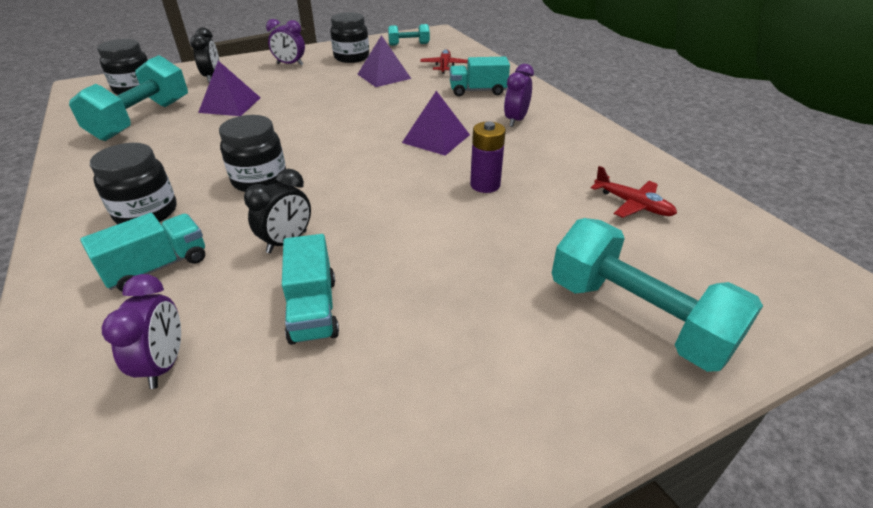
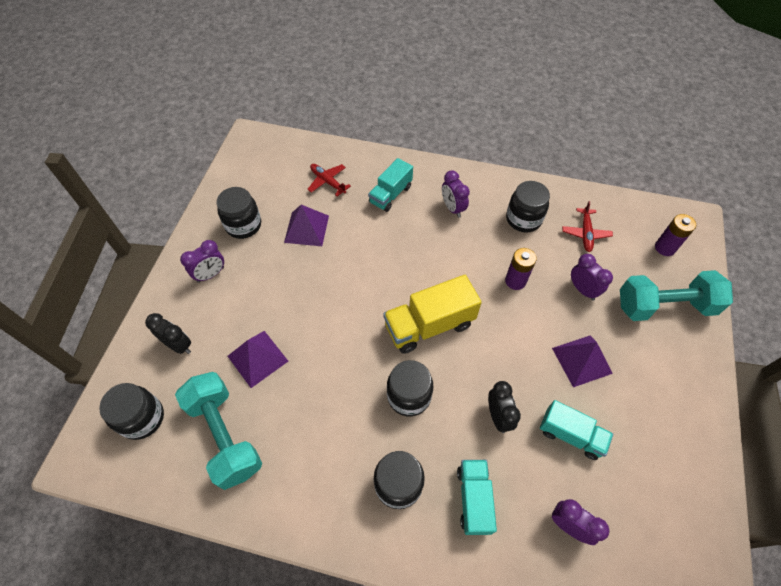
camera: 50 degrees left, 20 degrees up
(357, 160) = (429, 325): none -> yellow truck
(409, 44) = (257, 172): turquoise dumbbell -> none
(436, 138) = (438, 265): purple pyramid -> purple pyramid (582, 360)
(546, 234) = (582, 290): none -> purple clock
(574, 159) = (523, 219): none -> black jar
(632, 204) = (585, 233): red plane -> red plane turned 105 degrees clockwise
(735, 277) = (665, 248): none -> purple battery

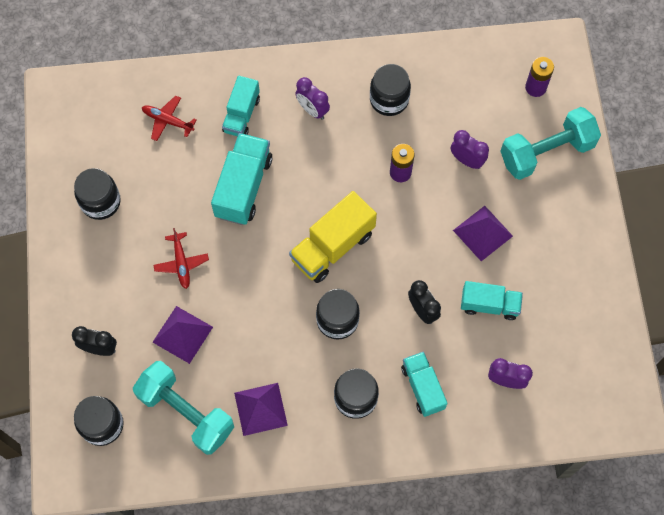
camera: 20 degrees left, 10 degrees up
(210, 274) = (94, 267): purple clock -> none
(306, 229) = (169, 184): purple pyramid -> purple pyramid (260, 409)
(368, 250) = (243, 187): none -> turquoise truck
(585, 233) = (455, 96): red plane -> red plane (181, 263)

